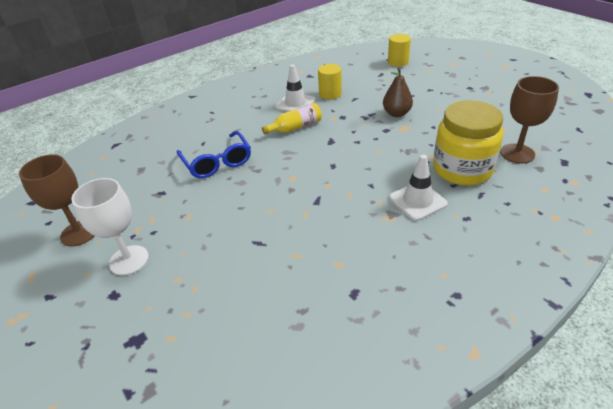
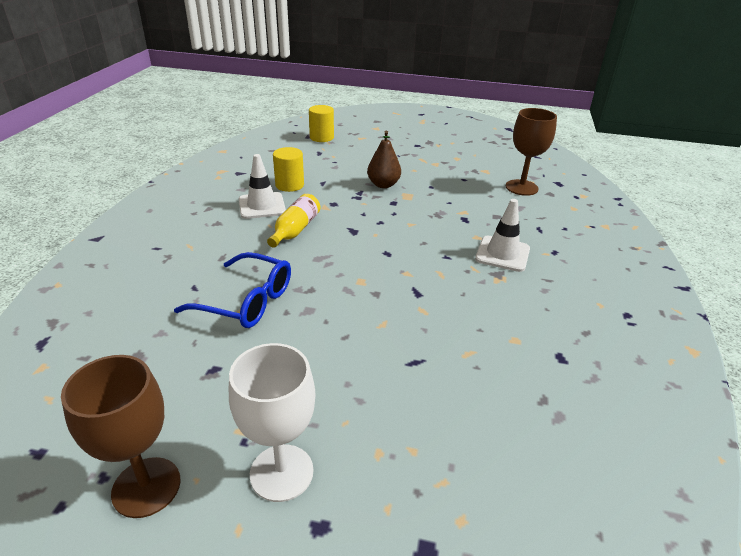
camera: 45 degrees left, 5 degrees down
(462, 169) = (500, 214): yellow jar -> none

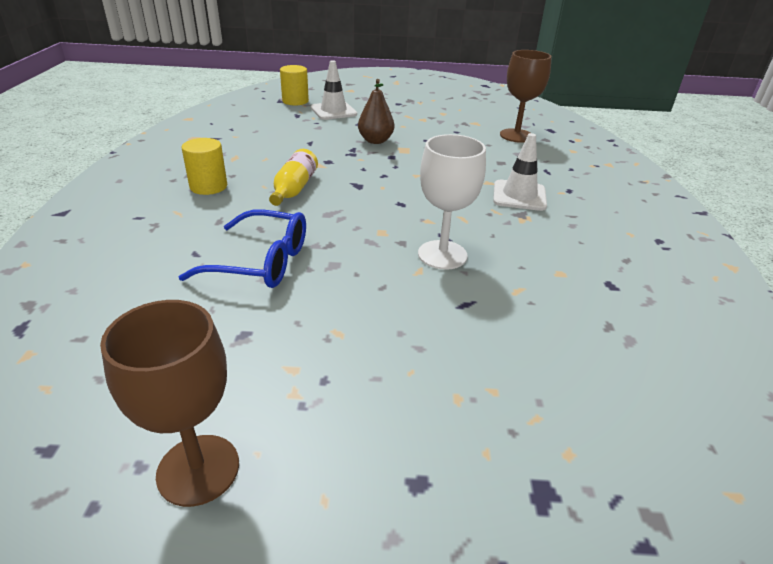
camera: 10 degrees left, 0 degrees up
(262, 206) = (249, 168): white traffic cone -> white traffic cone (333, 111)
(281, 472) = (356, 432): white goblet -> white goblet (442, 255)
(289, 185) = (274, 147): yellow cylinder -> yellow cylinder (208, 186)

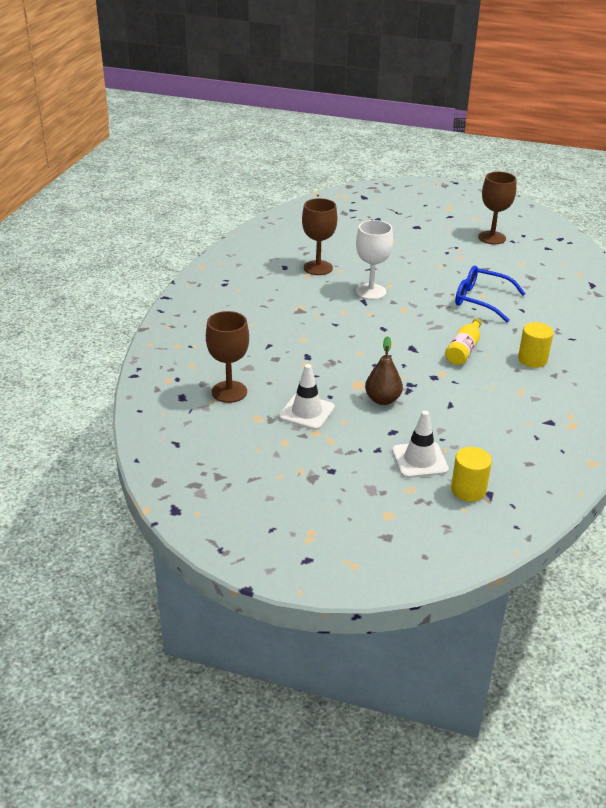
camera: 165 degrees left, 0 degrees up
(519, 196) = (288, 324): white traffic cone -> white traffic cone (306, 412)
(556, 291) = (318, 268): none -> brown goblet

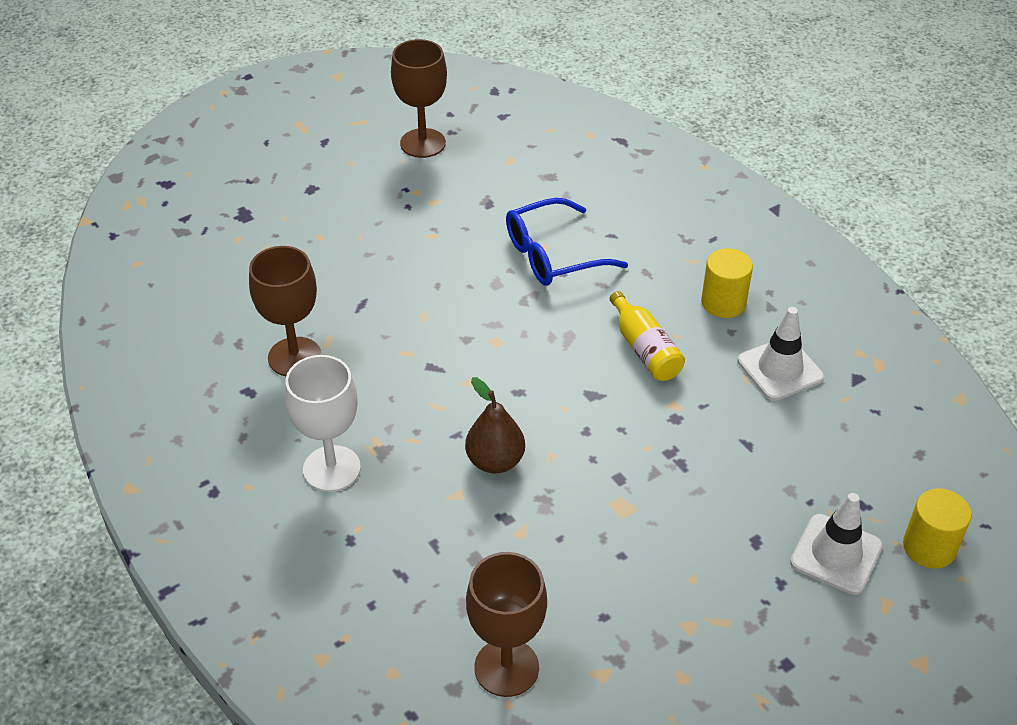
camera: 50 degrees left, 10 degrees up
(306, 412) = (636, 606): white traffic cone -> white traffic cone (780, 369)
(371, 292) = (418, 344): white goblet -> white goblet (331, 468)
(382, 400) = (679, 504): brown pear -> brown pear (495, 461)

